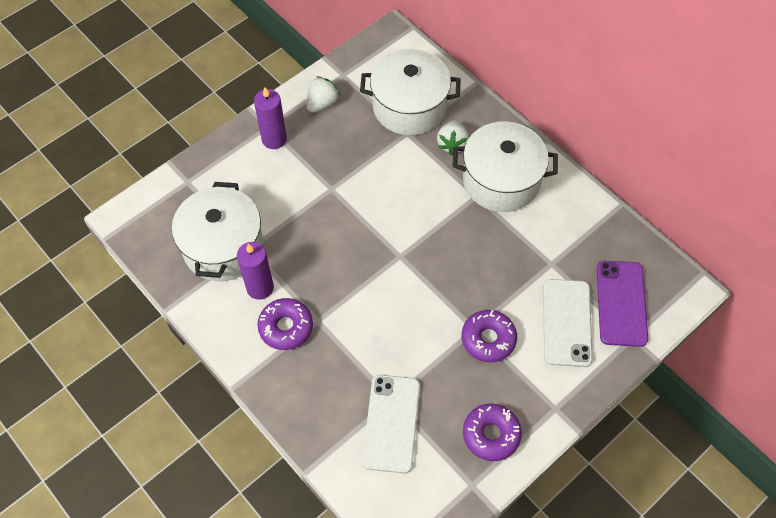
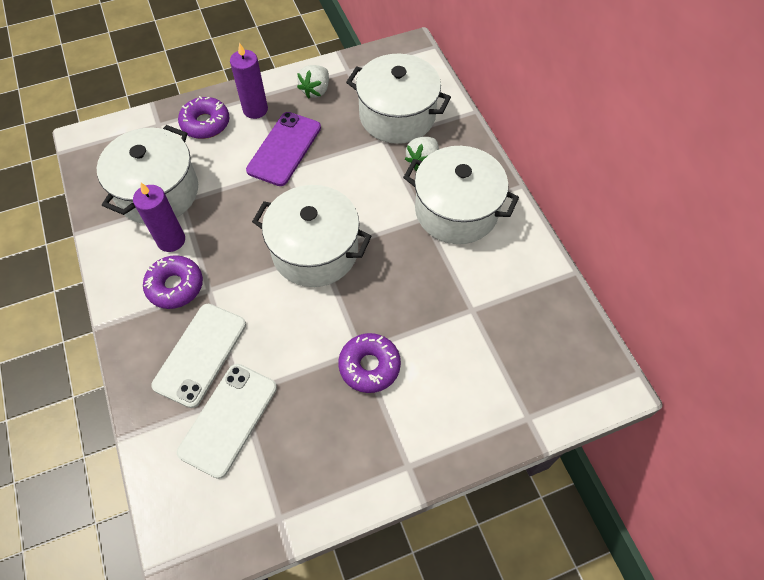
camera: 20 degrees right, 0 degrees up
(322, 103) = (316, 90): white strawberry -> white strawberry turned 150 degrees clockwise
(395, 256) = (315, 251): none -> white pot
(491, 434) = (325, 470): purple donut -> purple donut (205, 123)
(567, 322) = (461, 377): white phone -> white phone (200, 354)
(621, 303) = (530, 376): purple phone -> purple phone (284, 149)

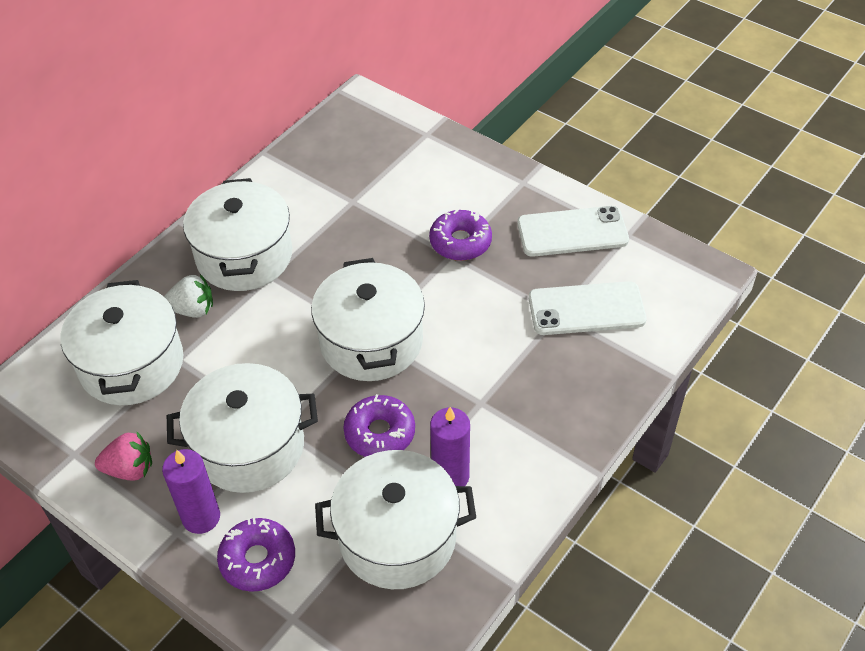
camera: 120 degrees left, 10 degrees down
(175, 286) = (499, 434): purple donut -> purple donut (380, 433)
(200, 354) = (549, 366): white phone -> white phone (572, 232)
(284, 149) = (249, 446): purple phone -> white pot
(316, 90) = (130, 469): white strawberry -> pink strawberry

